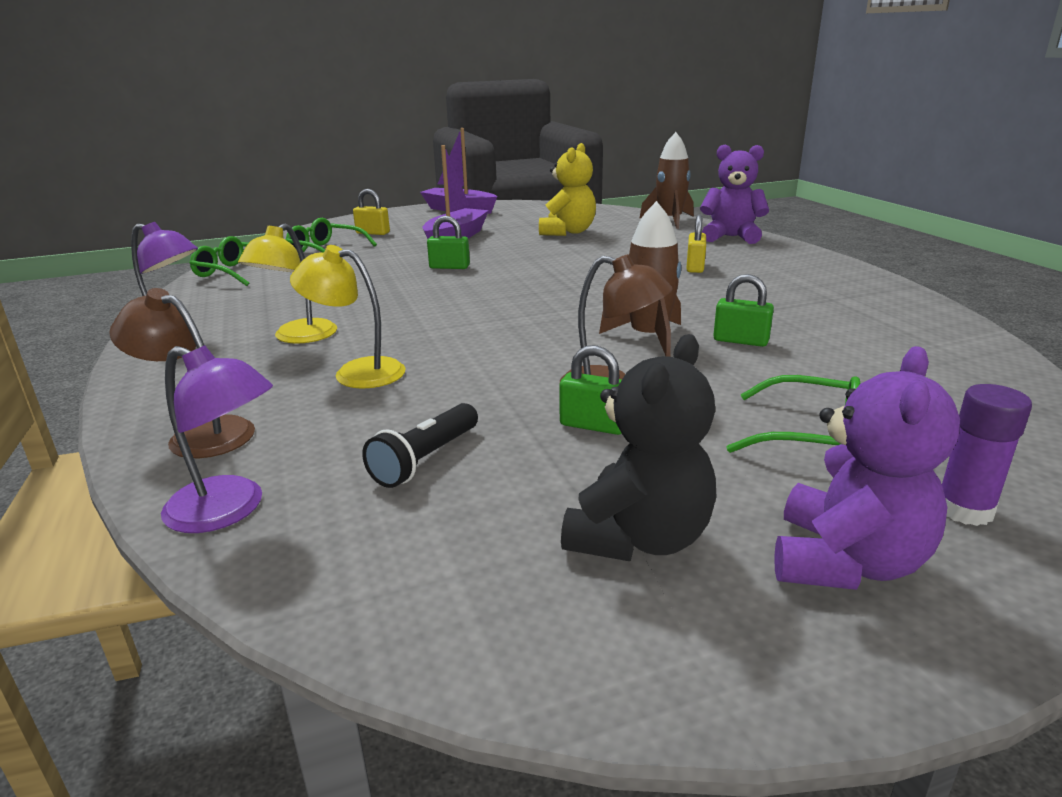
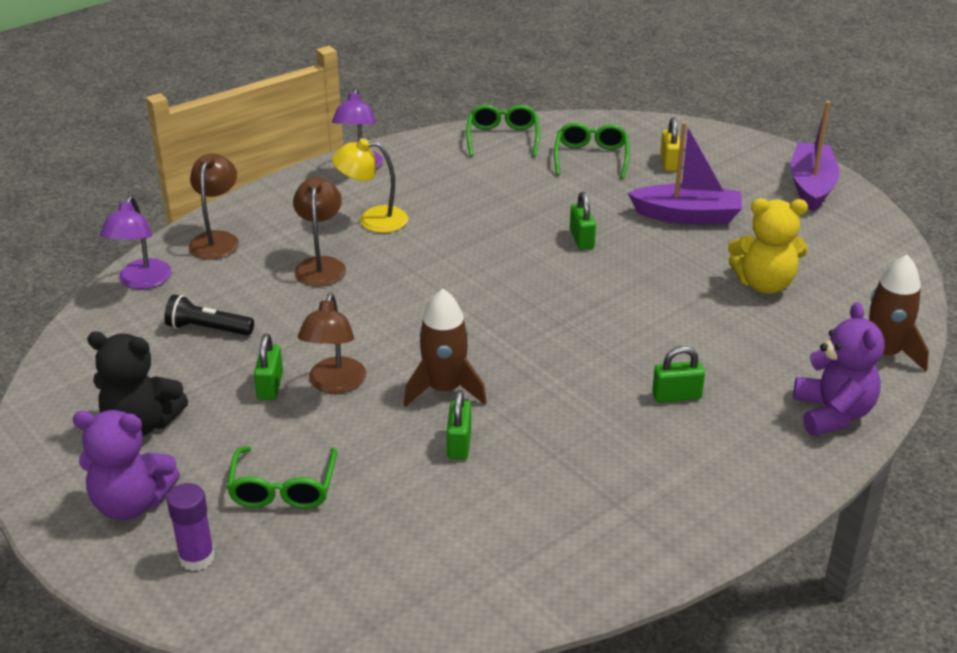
camera: 70 degrees right, 10 degrees up
(356, 372) = (321, 265): yellow lamp -> brown lamp
(695, 267) = (676, 396): yellow padlock -> green padlock

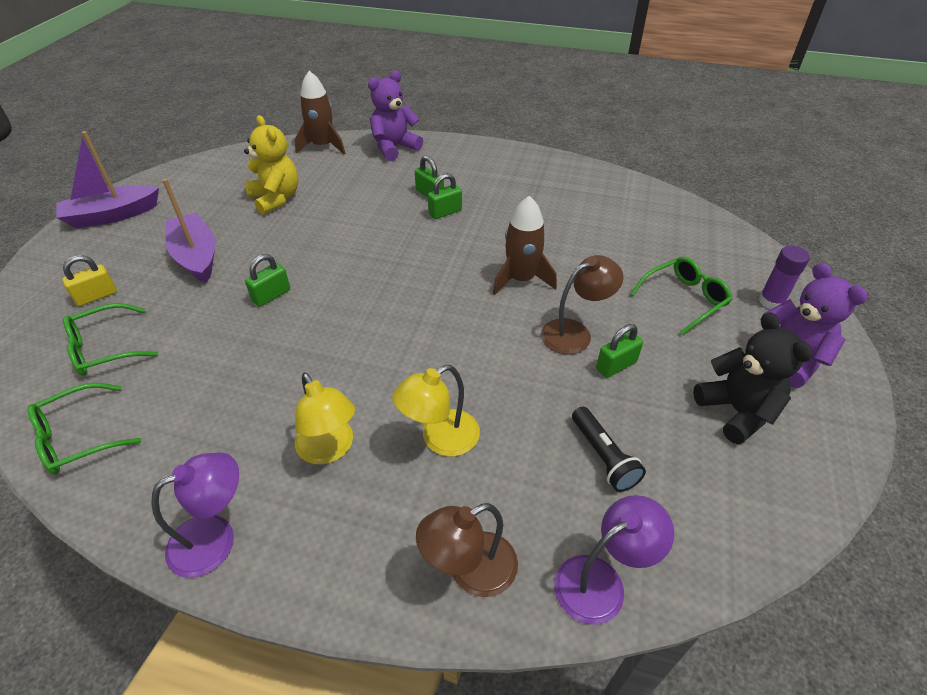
camera: 125 degrees left, 10 degrees up
(321, 265) = (440, 439): brown lamp -> yellow lamp
(459, 444) = (561, 251): green padlock -> green padlock (445, 212)

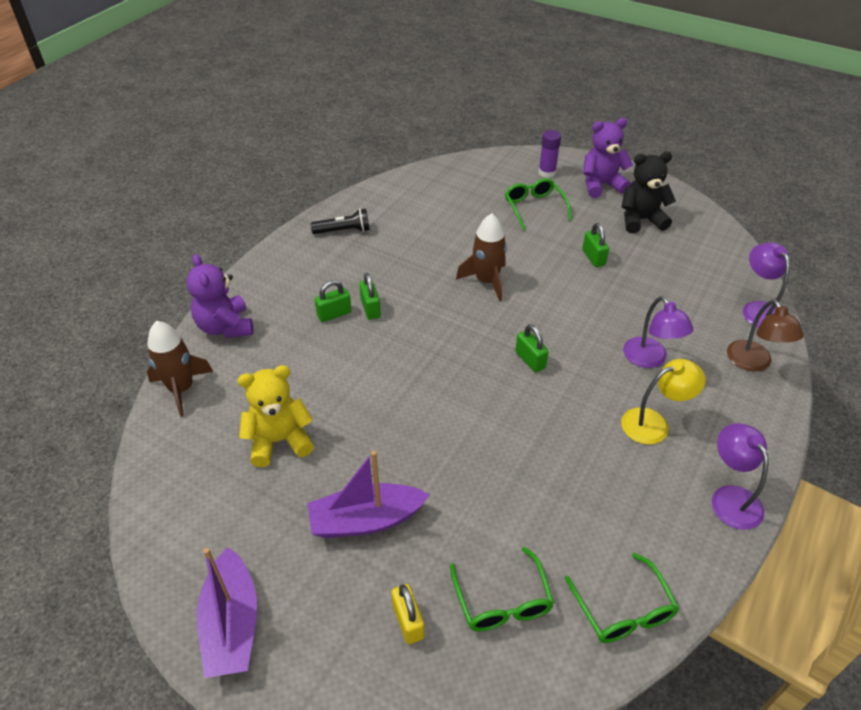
camera: 75 degrees left, 0 degrees up
(271, 295) = (457, 452): green padlock -> green padlock (530, 360)
(440, 439) = (650, 359): yellow lamp -> purple lamp
(575, 333) = (556, 268): brown lamp -> none
(603, 457) = (671, 285): black flashlight -> black flashlight (343, 231)

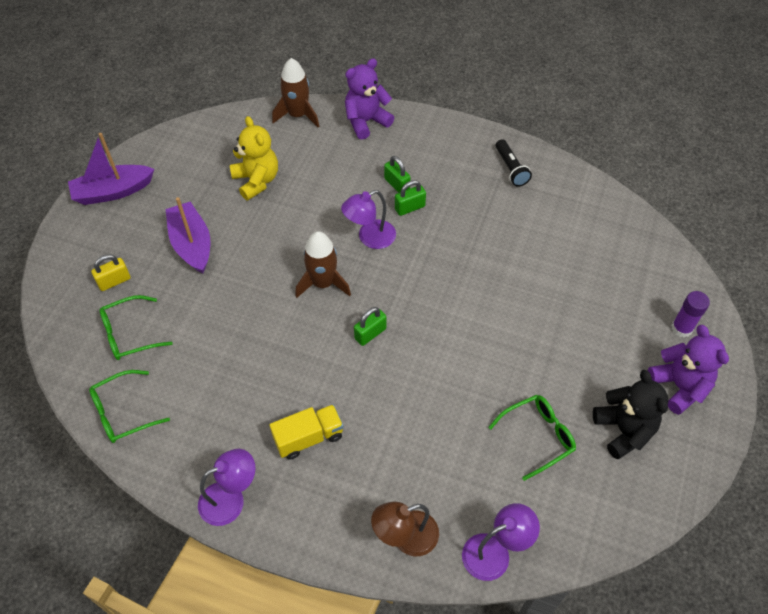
camera: 80 degrees right, 10 degrees up
(487, 281) = (470, 289): brown rocket -> brown rocket (323, 283)
(534, 207) = (607, 320): green glasses -> green glasses (538, 436)
(593, 257) = (536, 381): green padlock -> none
(650, 359) = (391, 436): purple lamp -> purple lamp (370, 238)
(654, 423) = (308, 438): yellow lamp -> yellow truck

